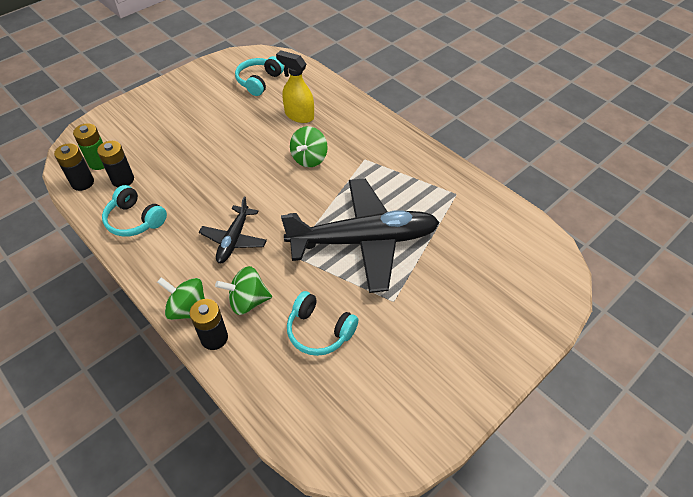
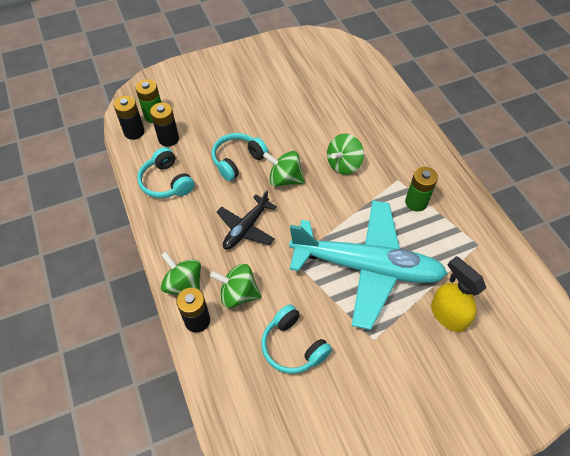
camera: 20 degrees right, 5 degrees up
(257, 186) = (284, 179): none -> green spinning top
(259, 81) = (323, 69): turquoise headphones -> turquoise headphones (238, 161)
(299, 115) = (349, 115): yellow spray bottle -> yellow spray bottle (448, 315)
(364, 241) = (367, 267): black plane -> turquoise plane
(388, 173) = (416, 202): none -> green battery

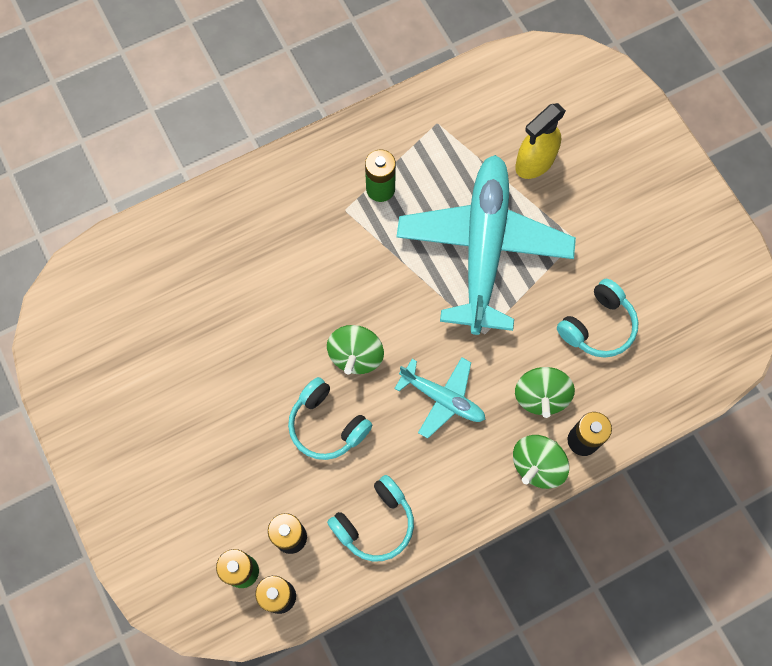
camera: 95 degrees left, 15 degrees up
(246, 228) = (442, 398): black plane -> turquoise plane
(343, 164) = (323, 278): green spinning top -> none

